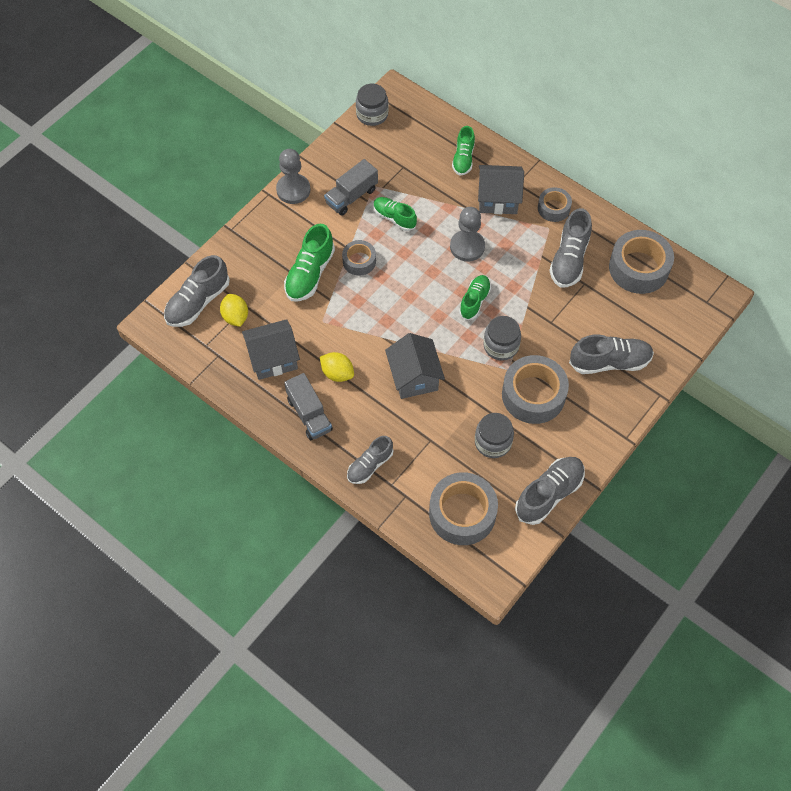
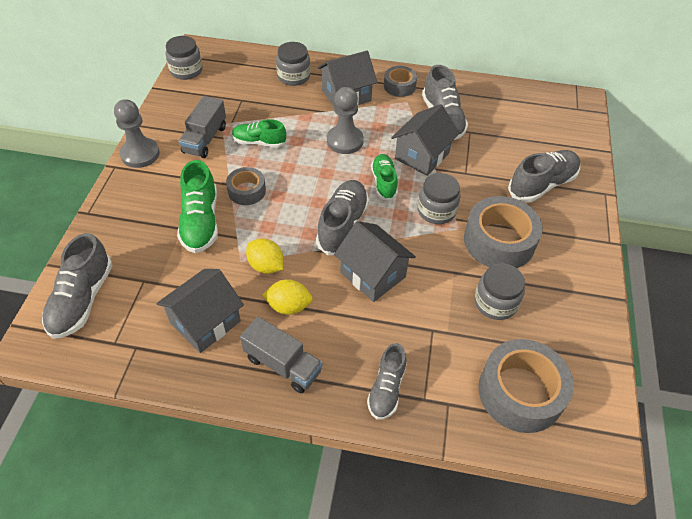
camera: 30 degrees left, 10 degrees down
(235, 317) = (137, 297): yellow lemon -> yellow lemon (266, 266)
(463, 159) = (293, 76): green shoe -> grey jar
(524, 289) = (422, 156): none -> grey house
(549, 494) = (587, 328): grey shoe -> grey shoe (342, 225)
(638, 268) = (504, 104): grey tape -> none

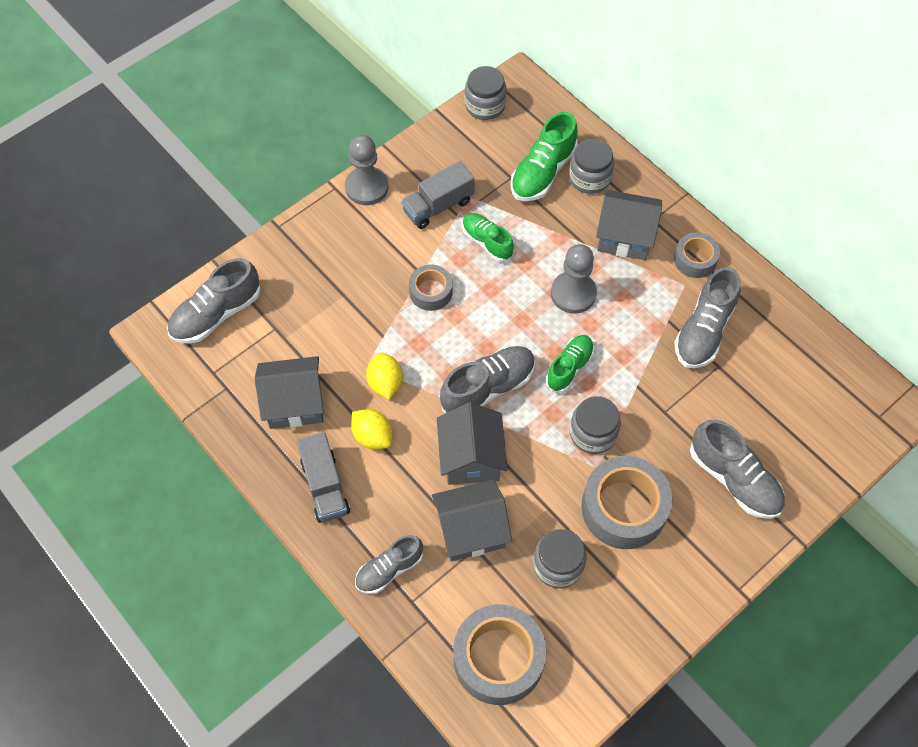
camera: 40 degrees right, 10 degrees up
(200, 222) = (365, 299): green shoe -> green shoe (543, 172)
(422, 156) = (637, 362): grey house -> grey house (471, 530)
(542, 185) = (734, 479): grey shoe -> grey shoe turned 45 degrees clockwise

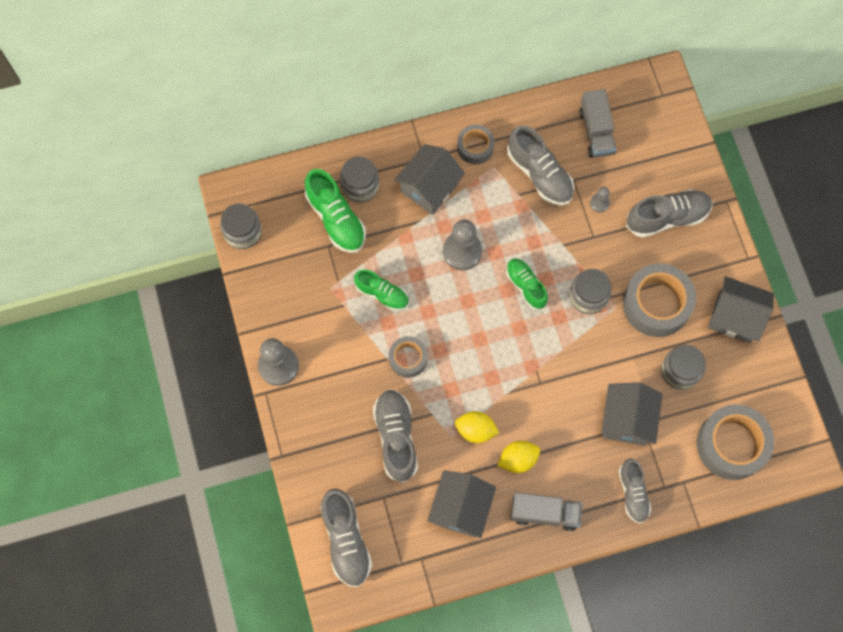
camera: 65 degrees left, 10 degrees up
(438, 206) = (327, 316): grey truck -> grey truck (596, 131)
(471, 457) = (568, 393): grey house -> grey house (734, 317)
(487, 242) = (382, 294): green shoe -> green shoe turned 135 degrees counterclockwise
(488, 388) = (515, 354): grey shoe -> grey shoe (396, 437)
(707, 402) = (599, 203): none -> grey pawn

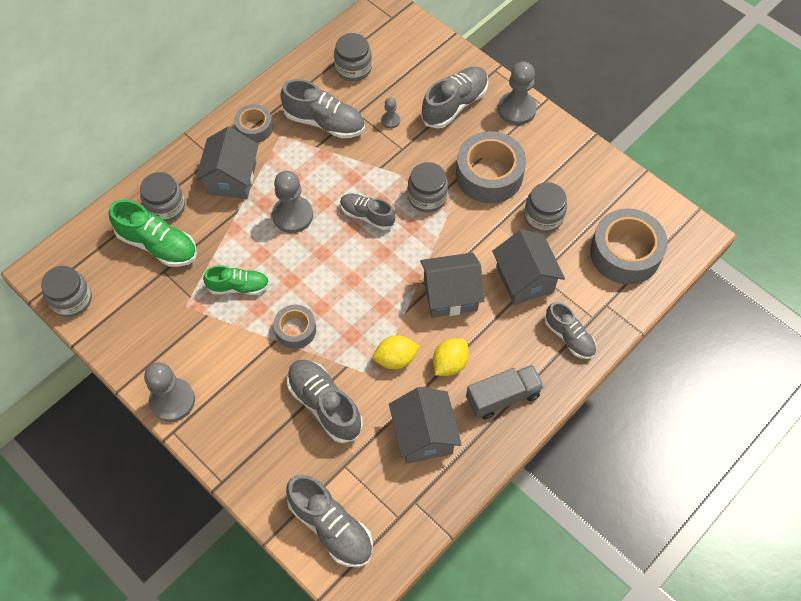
camera: 30 degrees left, 10 degrees down
(526, 286) = (367, 216): green shoe -> grey shoe
(596, 131) = (353, 68): grey truck -> grey jar
(721, 252) = (516, 109): none -> grey pawn
(734, 317) = (560, 153): grey house -> grey house (450, 295)

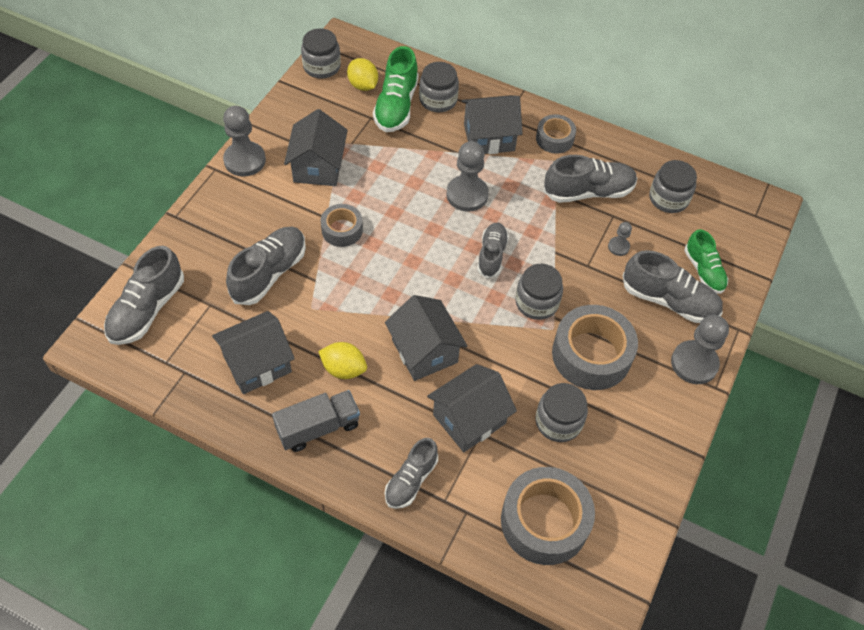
camera: 70 degrees right, 5 degrees down
(209, 333) = (318, 167): none -> grey house
(238, 287) = (373, 175): green shoe -> green shoe (703, 271)
(324, 122) = (588, 192): grey shoe -> grey shoe turned 105 degrees counterclockwise
(395, 359) = (335, 319): yellow lemon -> yellow lemon (363, 85)
(503, 397) = (318, 427): grey truck -> grey truck turned 75 degrees counterclockwise

